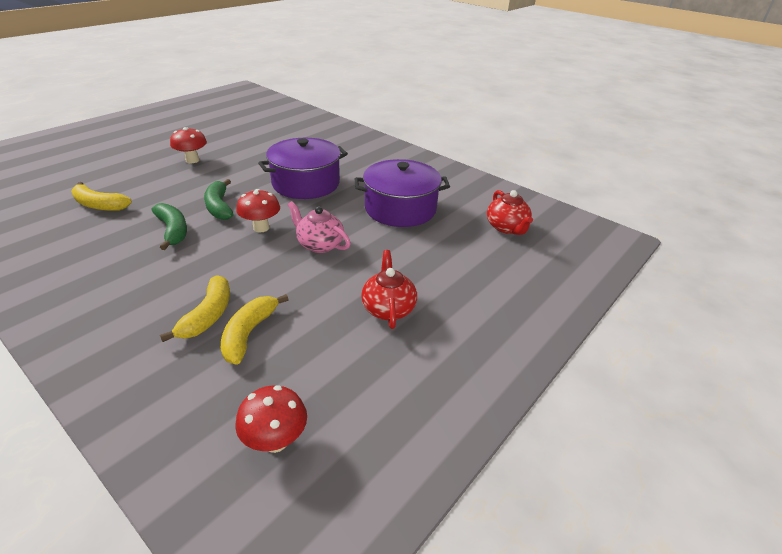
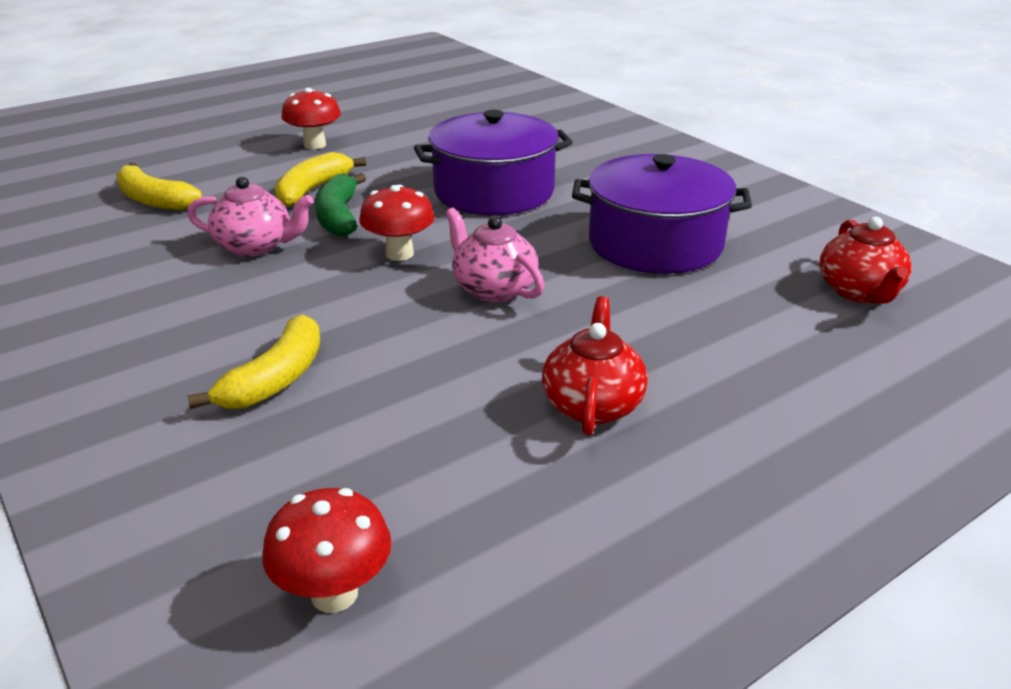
camera: 15 degrees right, 5 degrees down
(173, 231) = (255, 246): green banana -> pink teapot
(249, 333) = (335, 415): yellow banana -> yellow banana (312, 190)

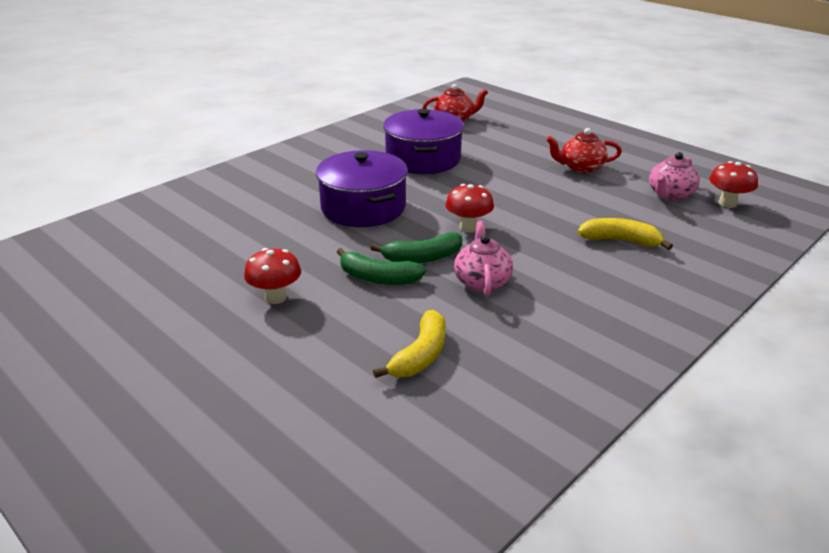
camera: 100 degrees left, 0 degrees up
(312, 190) = (378, 278): yellow banana -> green banana
(493, 289) = (496, 196): pink teapot -> pink teapot (670, 194)

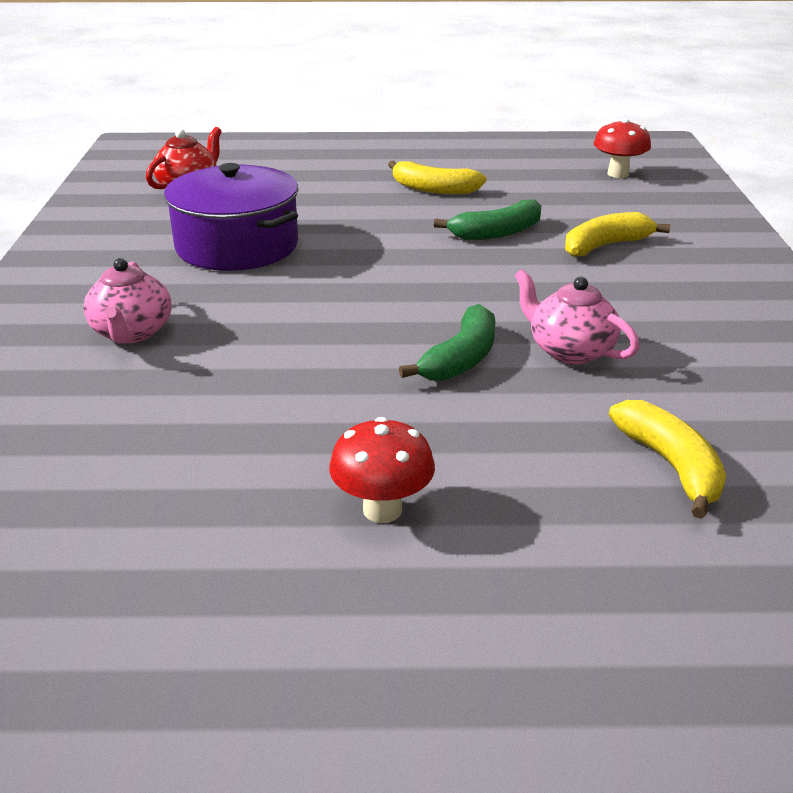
camera: 45 degrees left, 0 degrees up
(363, 207) = (273, 335): purple pot -> none
(378, 278) = (459, 409): green banana -> green banana (497, 233)
(468, 227) = (443, 300): red mushroom -> none
(581, 168) = (433, 189): red teapot -> yellow banana
(670, 194) = (560, 184): pink teapot -> pink teapot (132, 332)

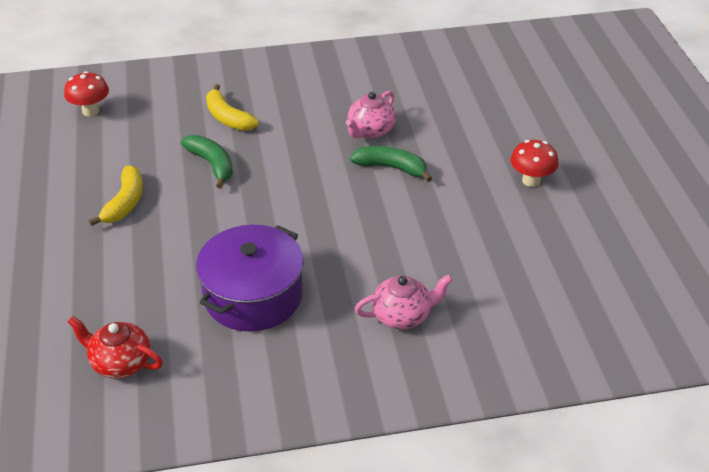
camera: 100 degrees left, 10 degrees up
(671, 466) = (463, 102): yellow banana -> none

